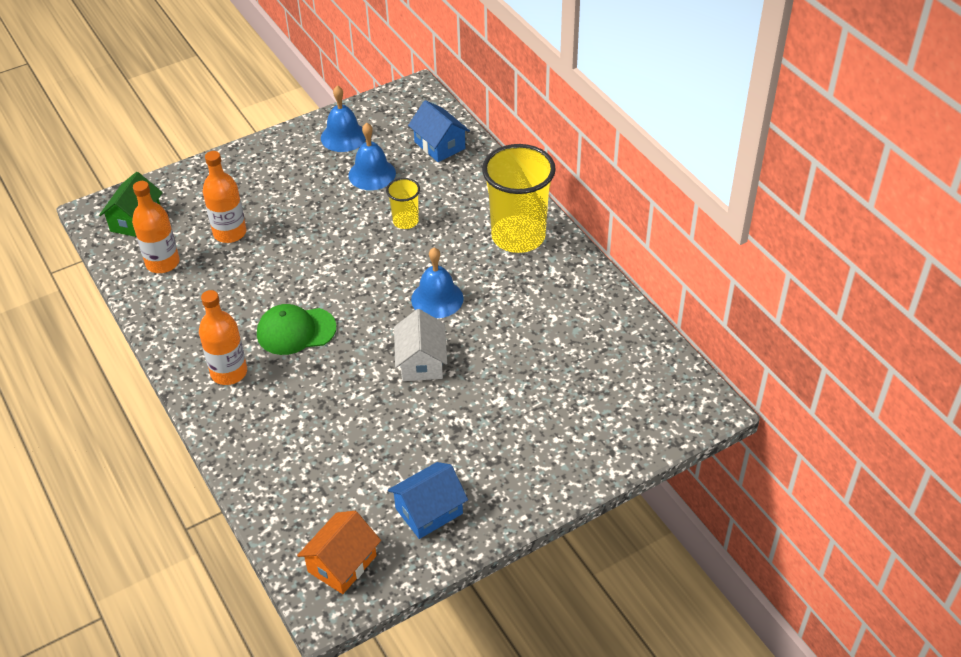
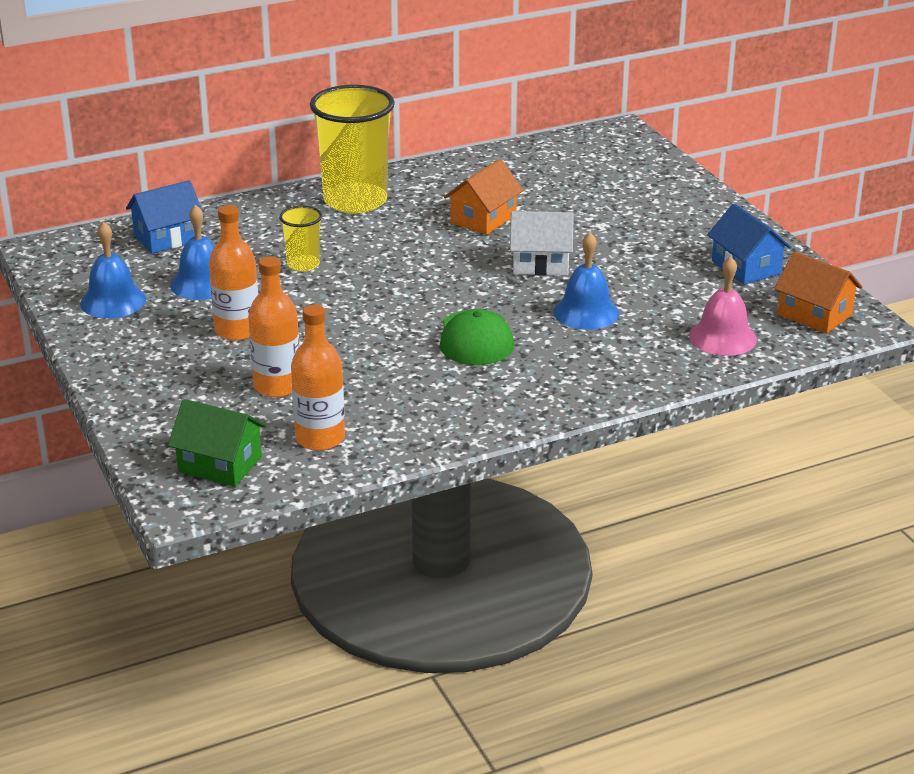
camera: 85 degrees left, 15 degrees down
(229, 372) = (537, 383): orange bottle -> orange bottle (237, 330)
(300, 492) = (722, 337): none -> pink bell
(437, 299) = (443, 251): blue bell -> blue bell (586, 312)
(498, 319) = (483, 219): none -> orange house

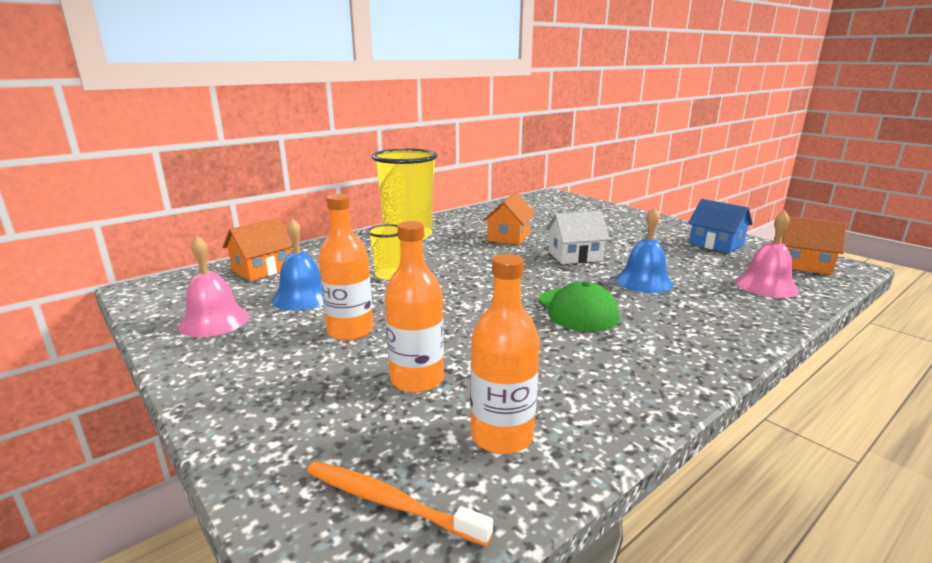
camera: 15 degrees left, 10 degrees down
(113, 301) = (214, 321): blue bell -> pink bell
(167, 238) = (262, 269): blue house -> orange house
(220, 464) = (389, 502): green house -> orange toothbrush

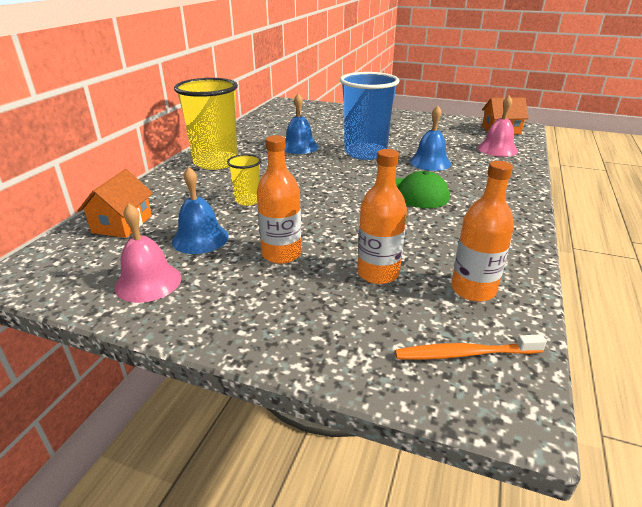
camera: 30 degrees left, 10 degrees up
(508, 237) = (299, 146): orange house -> blue bell
(574, 256) = (365, 153): white house -> blue cup
(716, 244) = (440, 125): blue house -> none

